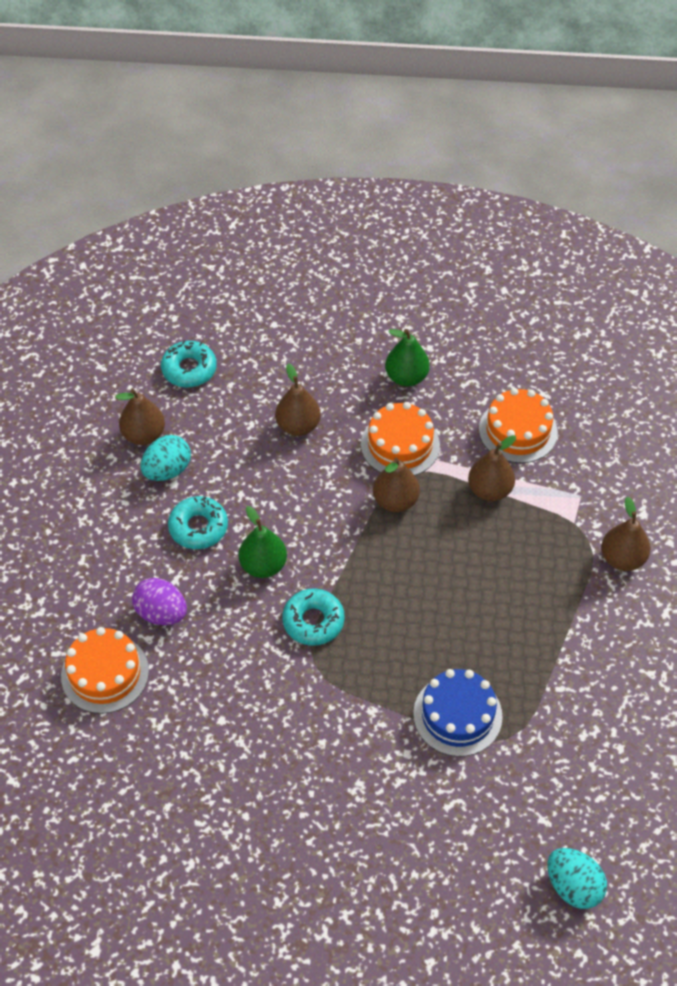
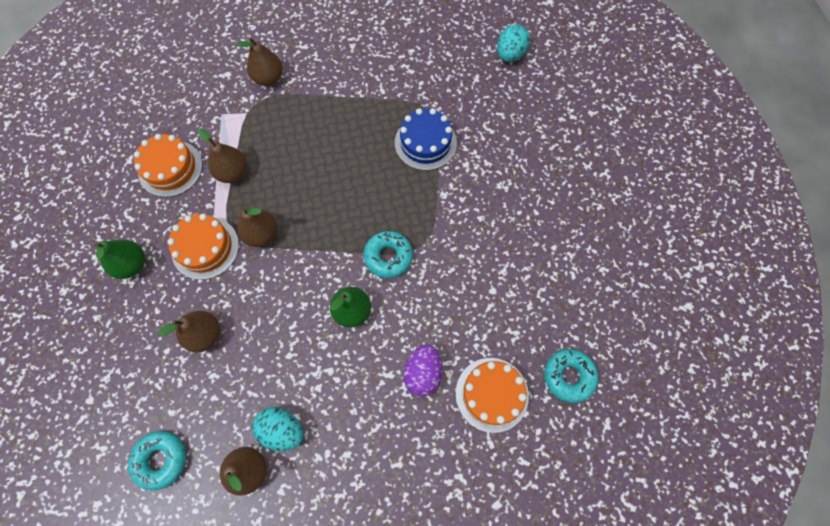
camera: 110 degrees left, 15 degrees up
(198, 527) = (333, 377): turquoise donut -> turquoise donut (569, 376)

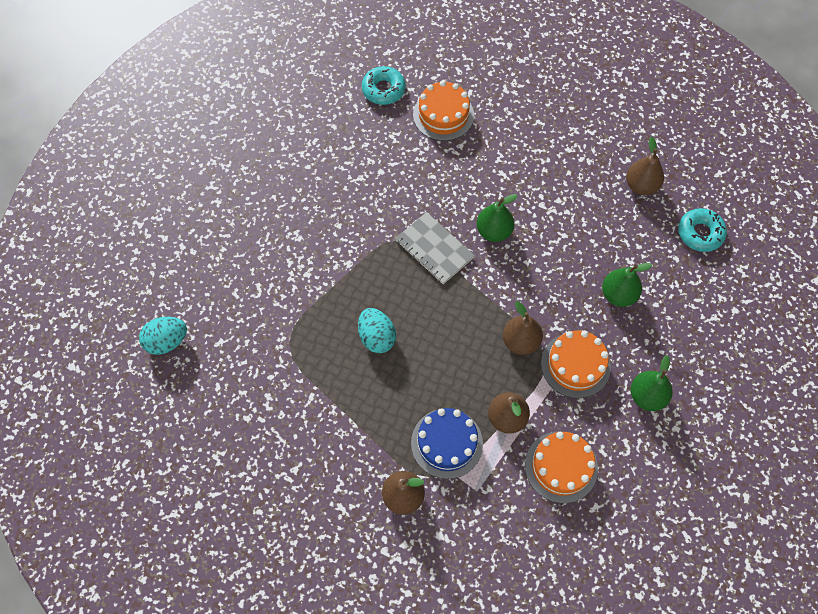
camera: 140 degrees left, 5 degrees down
(205, 334) = (618, 295): brown pear -> green pear
(282, 430) = (602, 192): turquoise egg -> turquoise egg (377, 337)
(388, 256) = (434, 249): turquoise donut -> grey notebook
(423, 373) = (477, 158): purple egg -> none
(425, 142) = (321, 317): blue cake -> blue cake (447, 443)

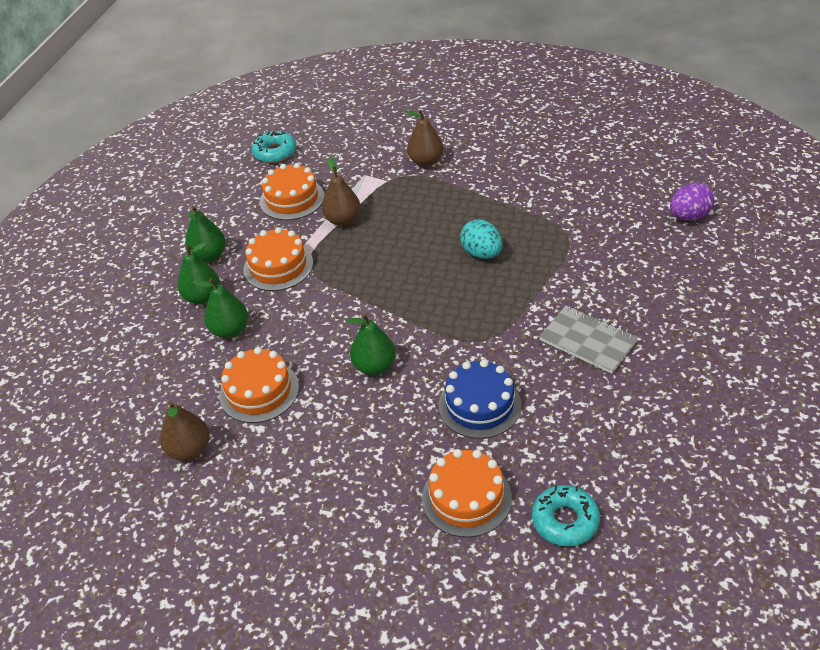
camera: 175 degrees right, 20 degrees down
(167, 341) = (689, 216): turquoise egg -> purple egg
(434, 249) = (441, 336): grey notebook -> grey notebook (588, 341)
(447, 443) = (395, 196): blue cake -> blue cake (479, 405)
(520, 341) = (334, 274): brown pear -> none
(589, 226) = (259, 391): none -> orange cake
(647, 340) = (203, 297): none -> green pear
(700, 233) = (124, 407): turquoise donut -> turquoise donut (275, 152)

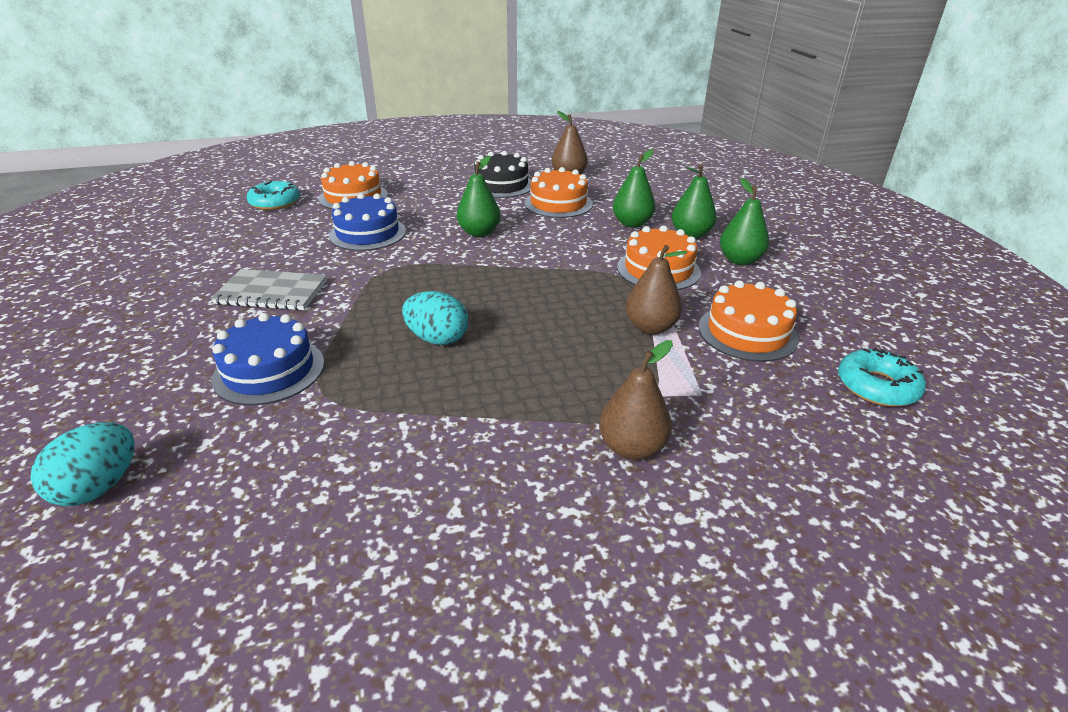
camera: 145 degrees right, 10 degrees down
(282, 458) = (501, 185): none -> black cake
(598, 261) = (269, 370): none -> blue cake
(689, 216) = (99, 487): purple egg -> turquoise egg

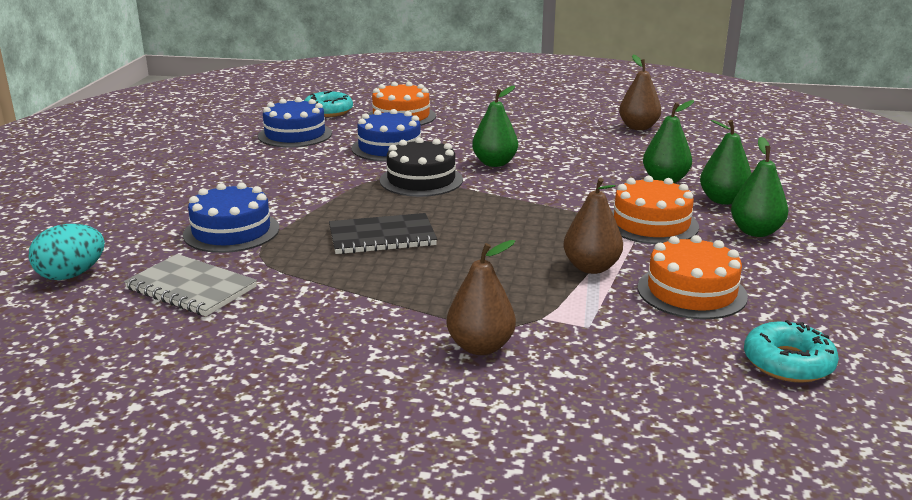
camera: 25 degrees right, 10 degrees down
(258, 235) = (295, 134): none -> blue cake
(272, 292) = (274, 179): grey notebook -> grey notebook (191, 288)
(437, 339) = (382, 237): turquoise egg -> black notebook
(501, 185) = (556, 126): black cake -> black cake (421, 180)
(558, 203) = (601, 150): orange cake -> none

